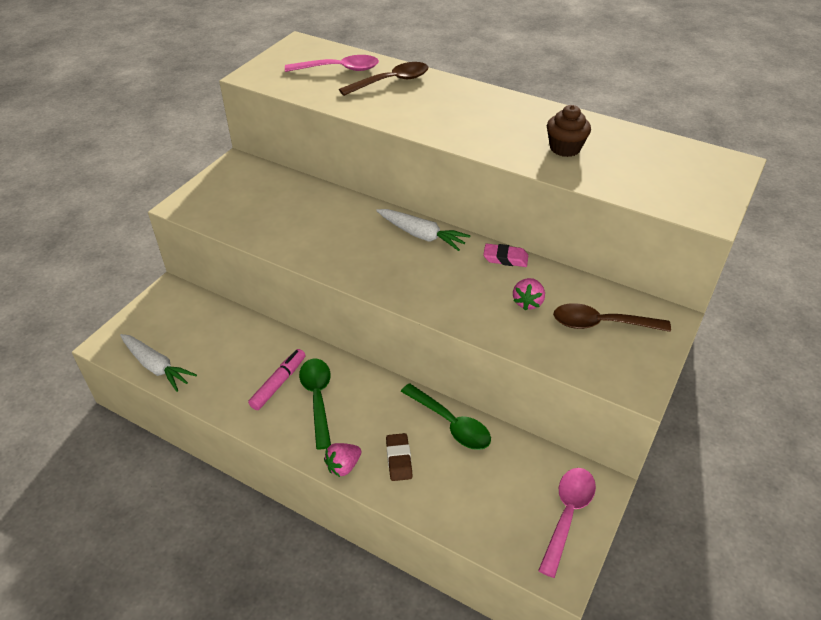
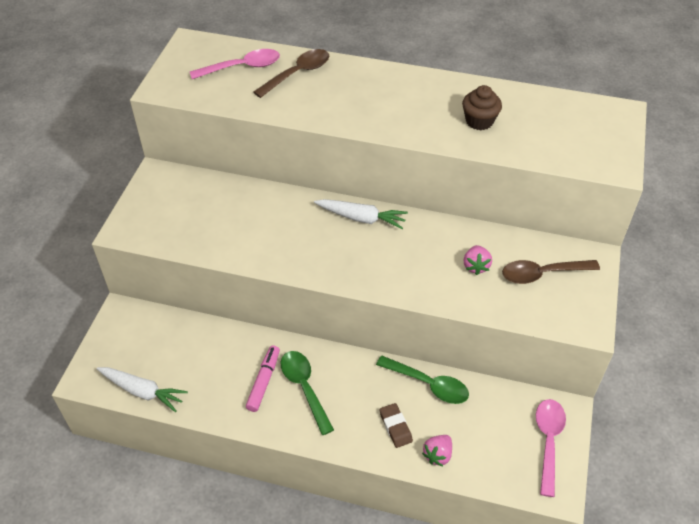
camera: 15 degrees left, 5 degrees up
(343, 466) = (350, 445): pink strawberry -> pink strawberry (437, 455)
(505, 258) = (443, 227): pink eraser -> none

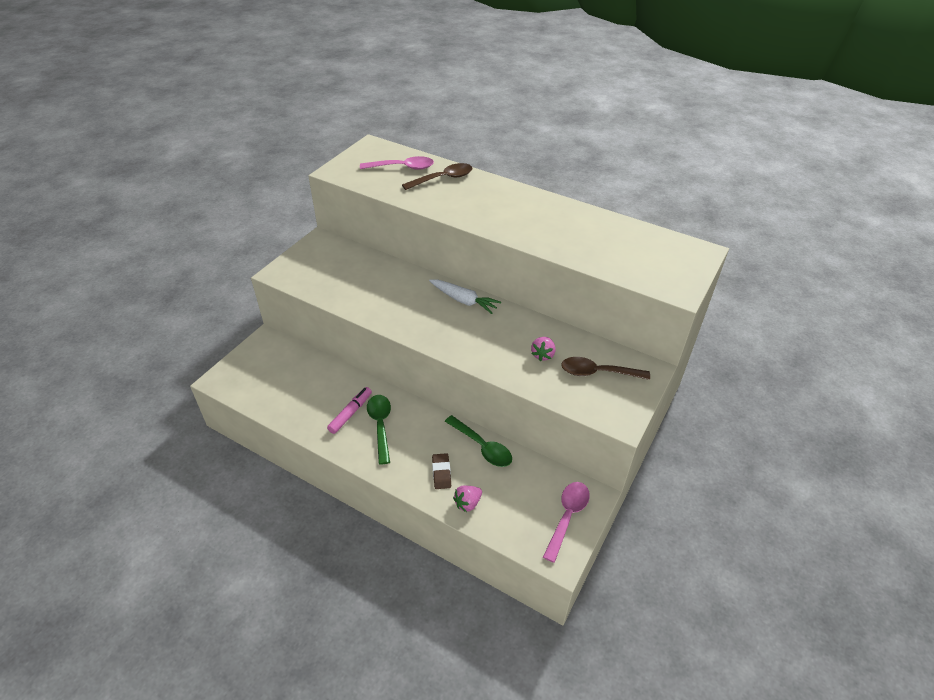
camera: 15 degrees right, 5 degrees down
(142, 391) = (256, 398): white carrot -> none
(479, 121) = (574, 236): brown cupcake -> none

